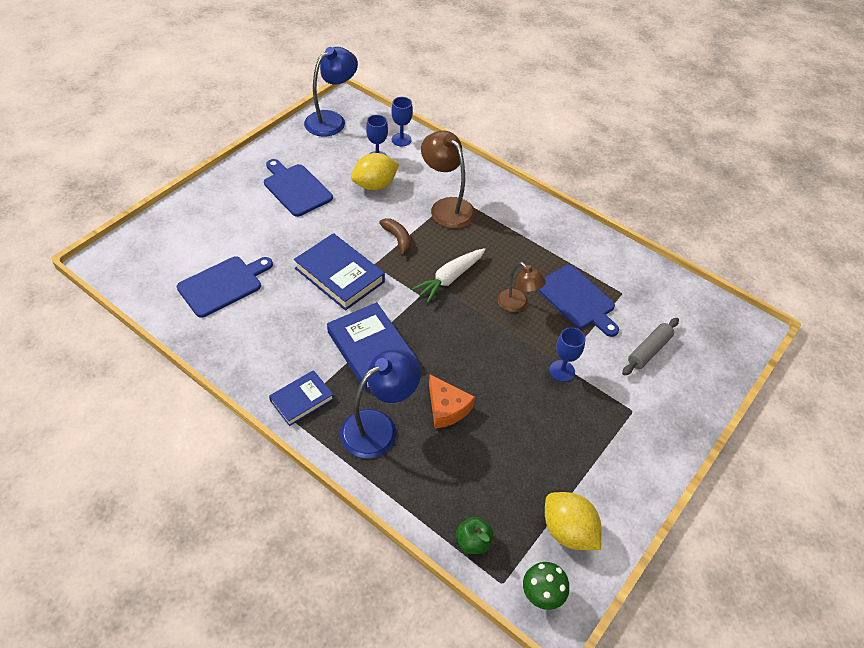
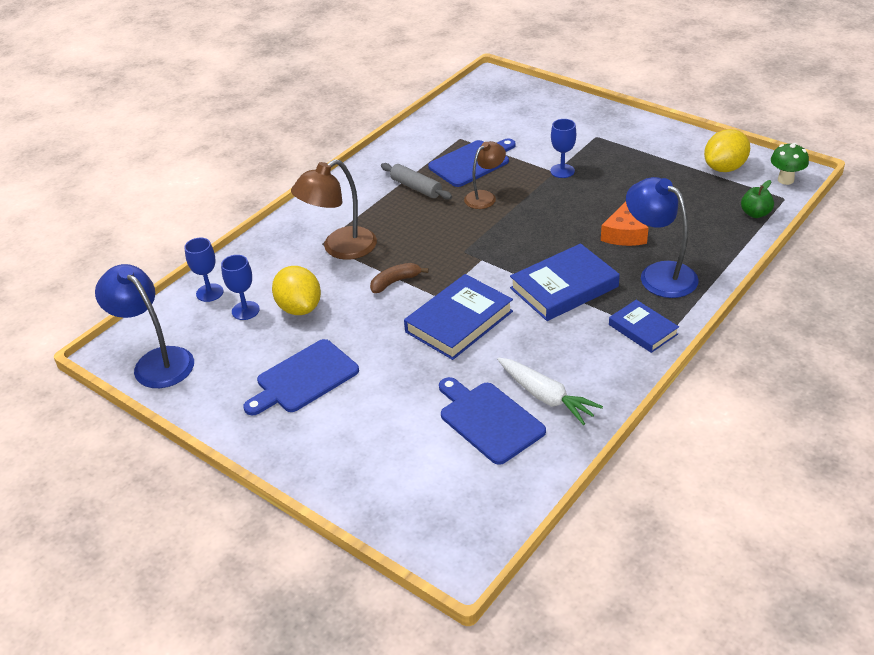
camera: 85 degrees left, 10 degrees down
(446, 408) = (624, 234): orange cheese -> orange cheese turned 135 degrees clockwise
(449, 278) = (454, 241): white carrot -> white carrot (546, 397)
(649, 350) = (527, 126): grey rolling pin -> grey rolling pin (416, 188)

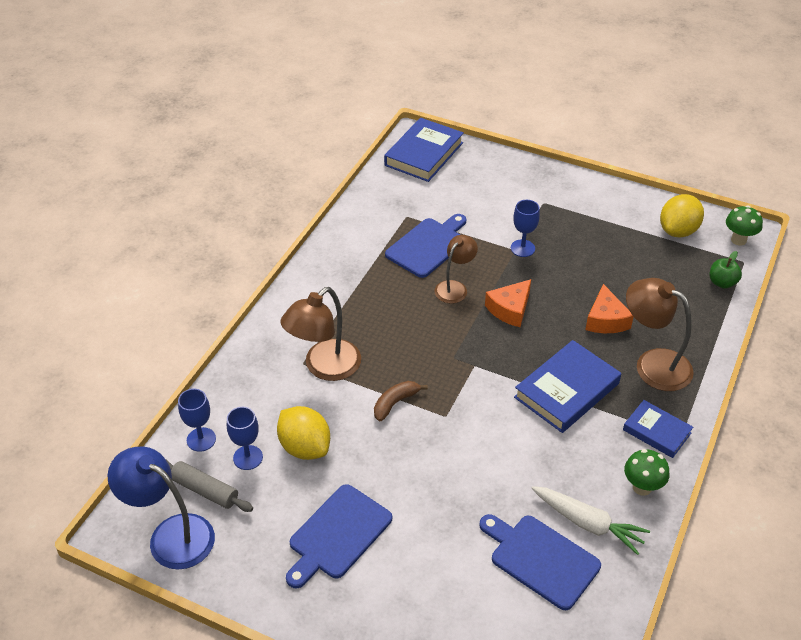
camera: 15 degrees left, 5 degrees up
(416, 188) = (380, 282): grey rolling pin -> grey rolling pin (205, 490)
(459, 321) = (475, 444): blue book -> blue book (424, 154)
(532, 218) = (510, 309): none -> orange cheese
(611, 373) = (642, 487): none -> green mushroom
(659, 274) = (653, 364): blue lamp -> brown lamp

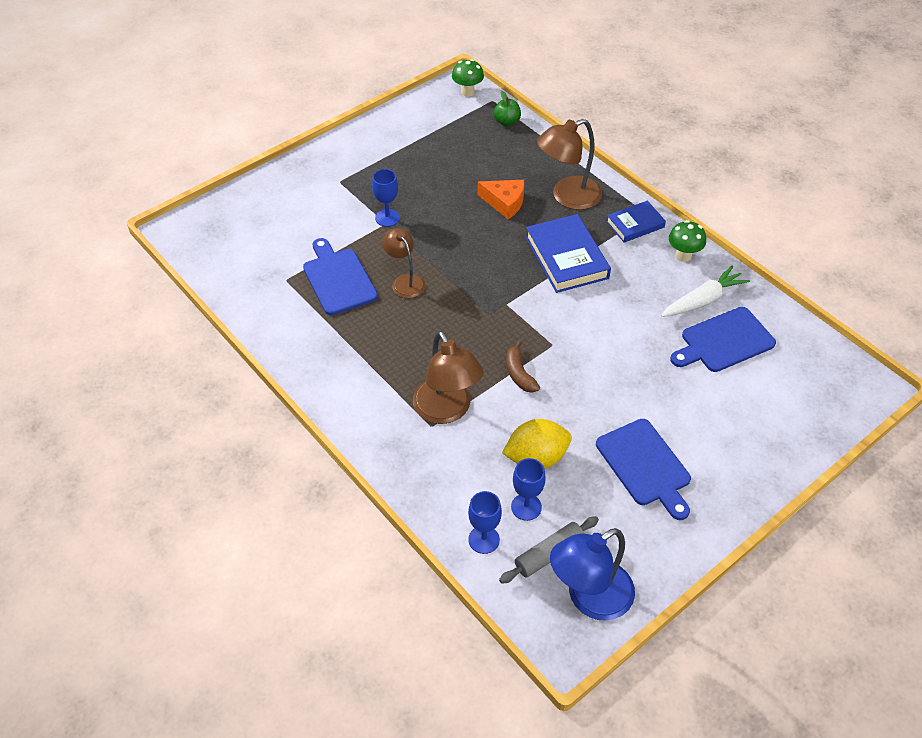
camera: 65 degrees left, 5 degrees up
(424, 154) = (206, 234): blue book -> none
(510, 309) = (455, 255): orange cheese -> none
(678, 231) = (433, 119): yellow lemon -> none

